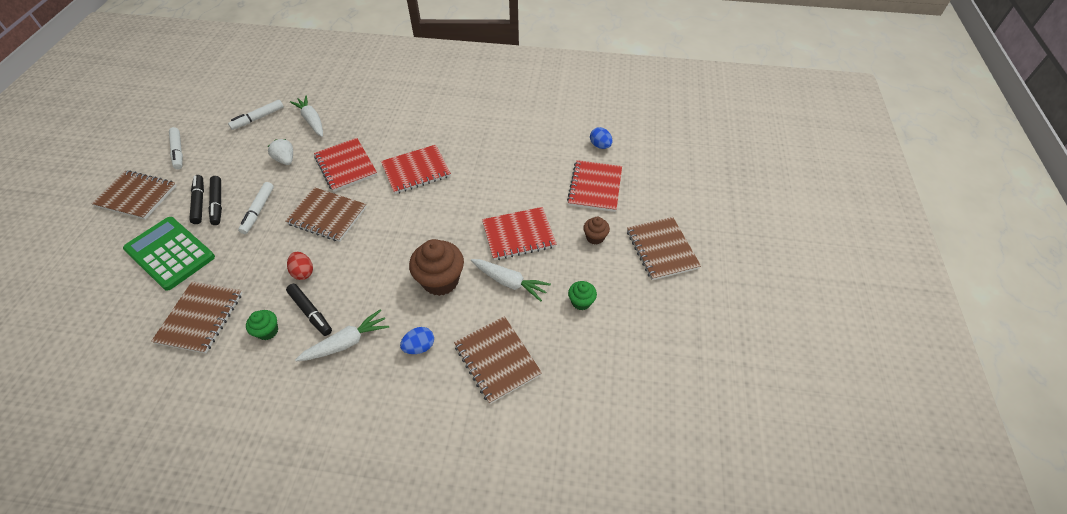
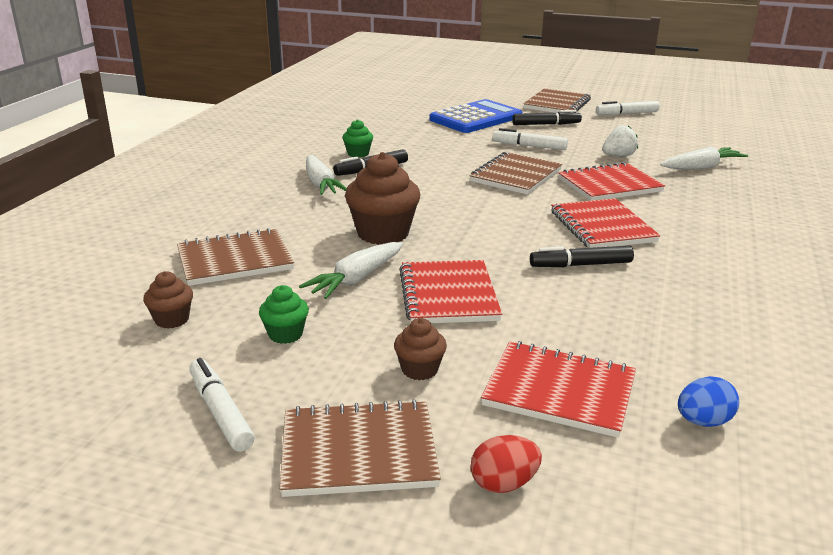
camera: 100 degrees right, 25 degrees down
(170, 253) = (476, 118): green calculator -> blue calculator
(200, 318) = (389, 131): brown notebook -> none
(218, 203) = (543, 131): black marker -> black marker (581, 265)
(258, 118) = (697, 142): white marker -> white marker (220, 412)
(303, 272) = (429, 166): red egg -> red egg (503, 483)
(419, 347) = (289, 218): blue egg -> none
(582, 367) = (172, 319): none -> brown cupcake

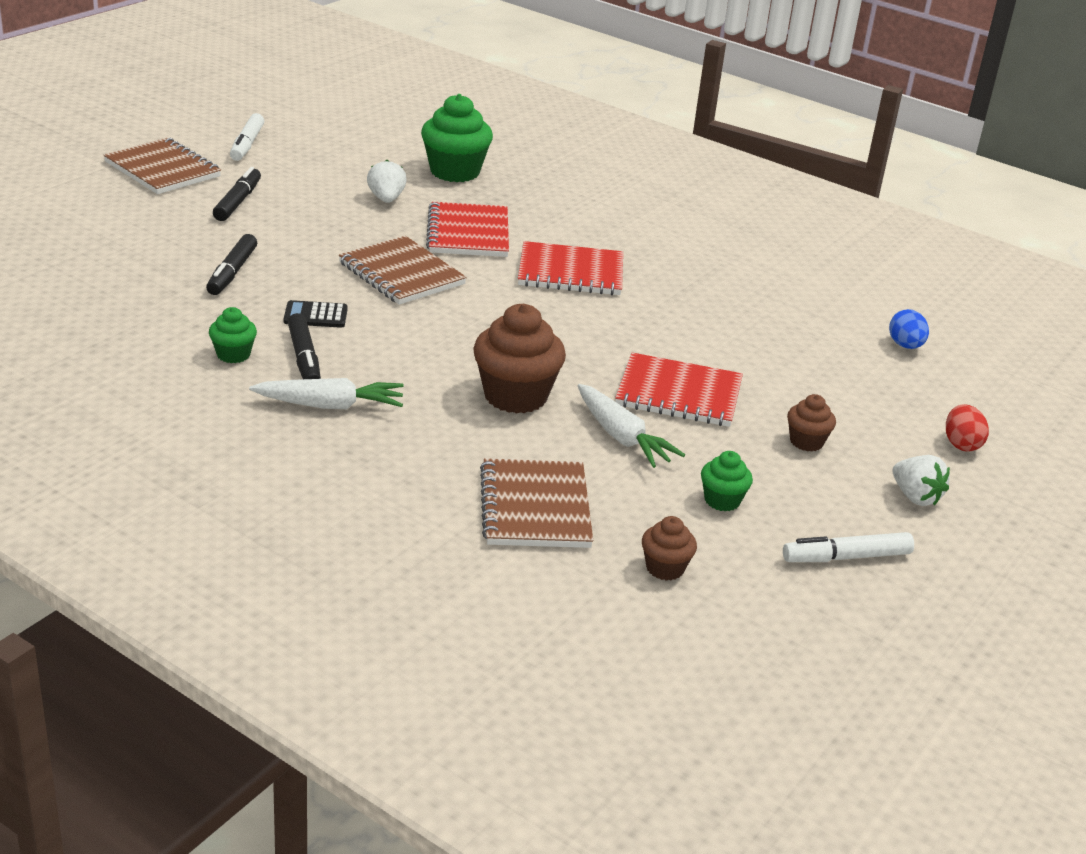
camera: 75 degrees left, 5 degrees up
(358, 452) = (915, 497): brown notebook -> white strawberry
(428, 164) = (315, 315): none -> black calculator
(476, 118) = (164, 237): blue calculator -> none
(529, 146) = (310, 236): white marker -> none
(559, 391) = (855, 388): red notebook -> none
(581, 265) = (648, 310): black marker -> black marker (232, 272)
(701, 167) = (455, 172): white carrot -> green cupcake

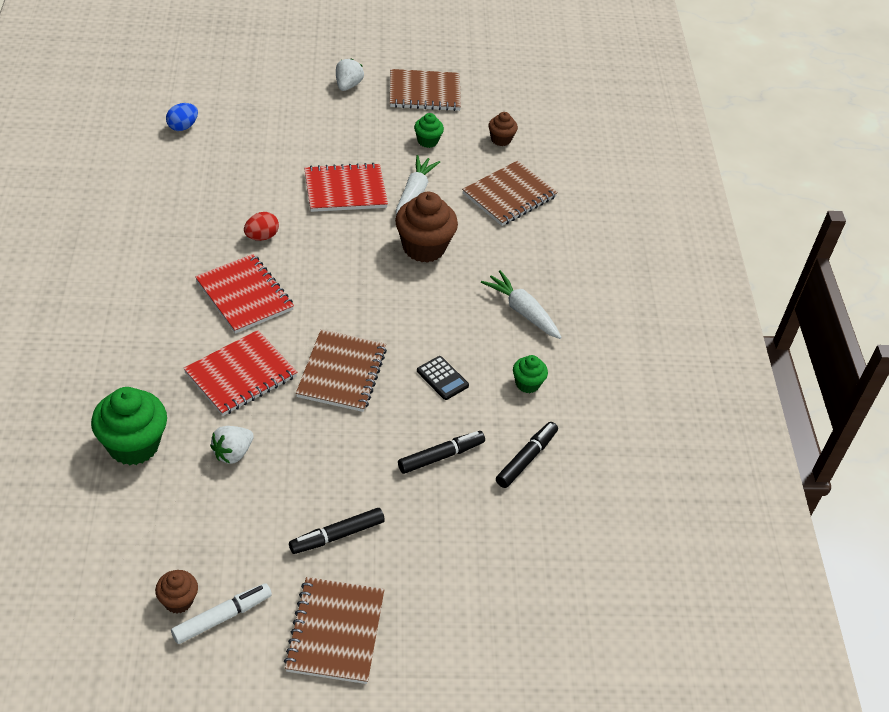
camera: 130 degrees left, 15 degrees up
(304, 358) = (493, 351): black marker -> black marker (526, 459)
(678, 394) = (345, 190): red notebook -> red notebook turned 75 degrees counterclockwise
(806, 442) = (339, 131): brown cupcake -> brown cupcake (178, 601)
(847, 557) = (424, 92): white marker -> brown notebook
(961, 444) = (277, 83): red egg -> red egg (261, 236)

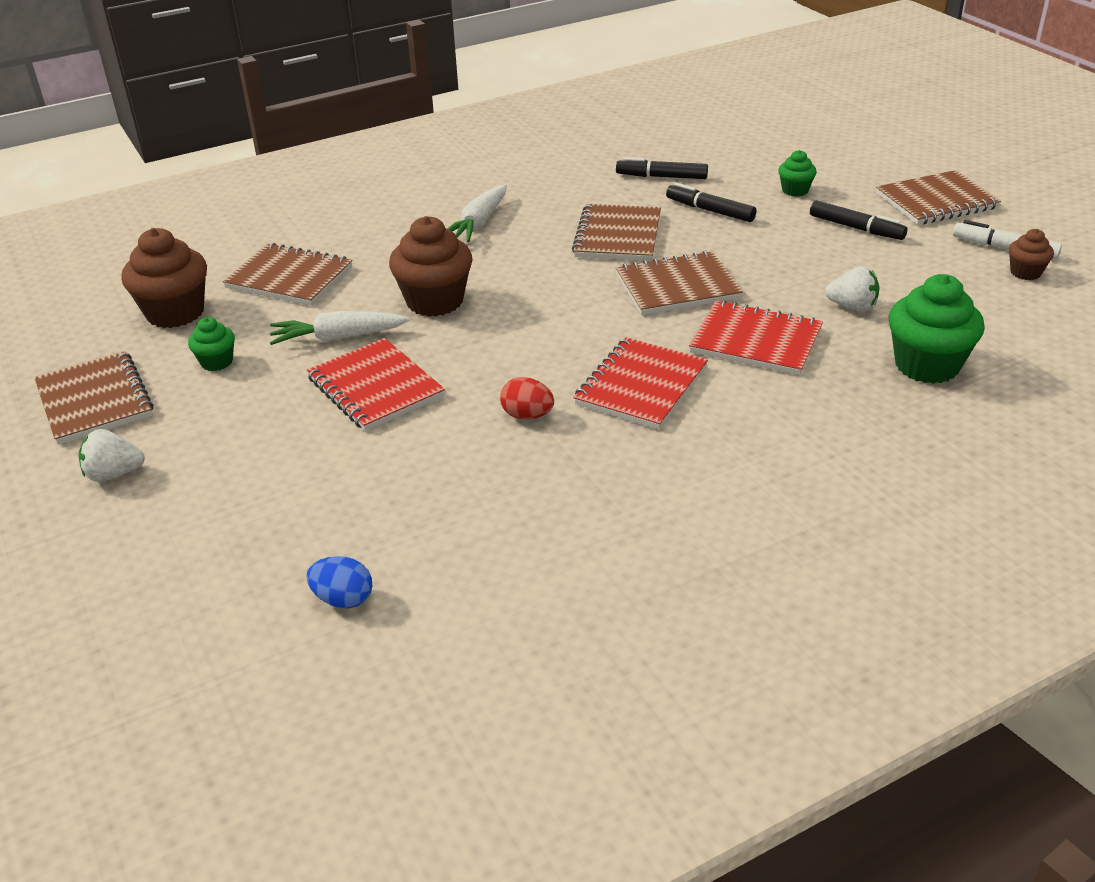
camera: 110 degrees left, 10 degrees down
(442, 378) = (618, 236): black calculator -> brown notebook
(501, 139) = (175, 313): brown cupcake -> brown cupcake, size x1.91
(527, 384) = (574, 197): green cupcake -> green cupcake (795, 190)

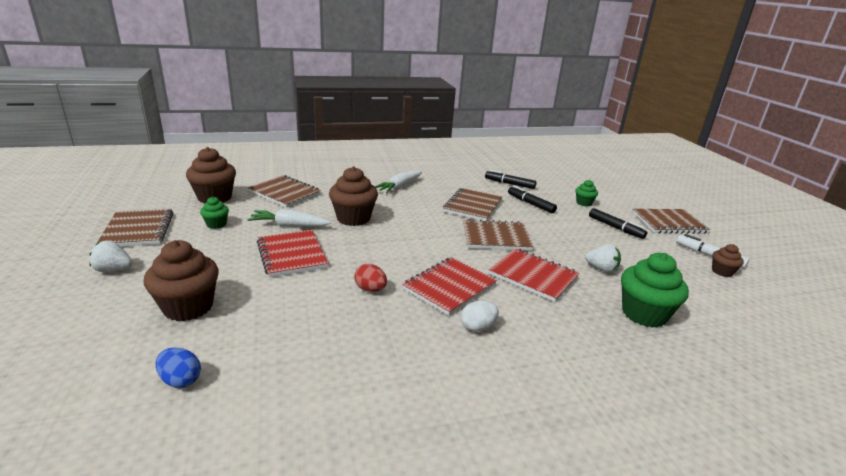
camera: 10 degrees right, 10 degrees down
(276, 503) = (188, 307): none -> brown cupcake
(705, 437) = (477, 327): none -> white egg

